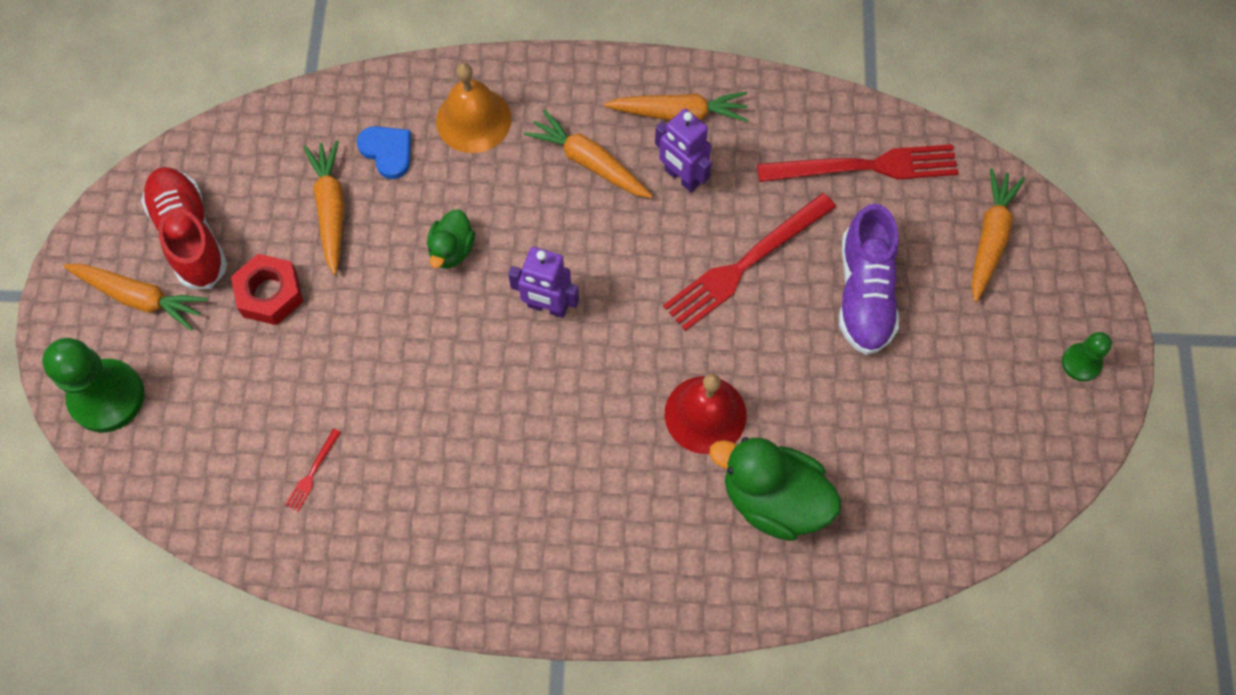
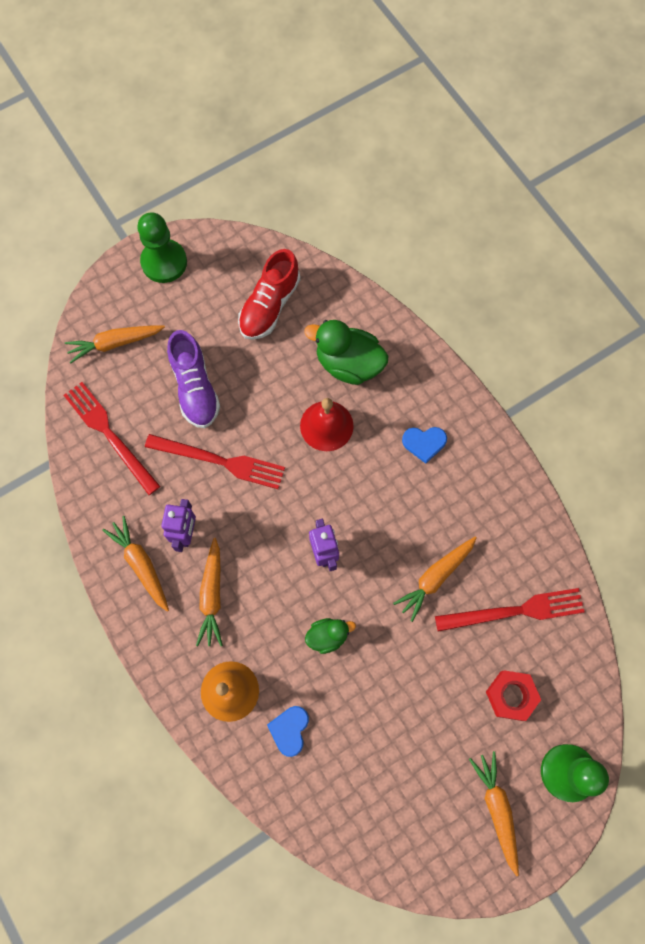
camera: 125 degrees left, 5 degrees up
(190, 236) = (435, 813): red shoe -> red shoe (269, 306)
(270, 294) = (434, 726): red nut -> red nut (511, 695)
(313, 472) = (515, 611): red fork -> red fork, size x2.44
(331, 209) = (354, 734): orange carrot -> orange carrot (435, 578)
(596, 518) = (424, 443): none -> blue heart
(773, 499) = (348, 364): green duck -> green duck turned 120 degrees clockwise
(864, 293) = (195, 388): purple shoe -> purple shoe turned 105 degrees clockwise
(1081, 363) = (164, 262): green pawn -> green pawn, size x1.89

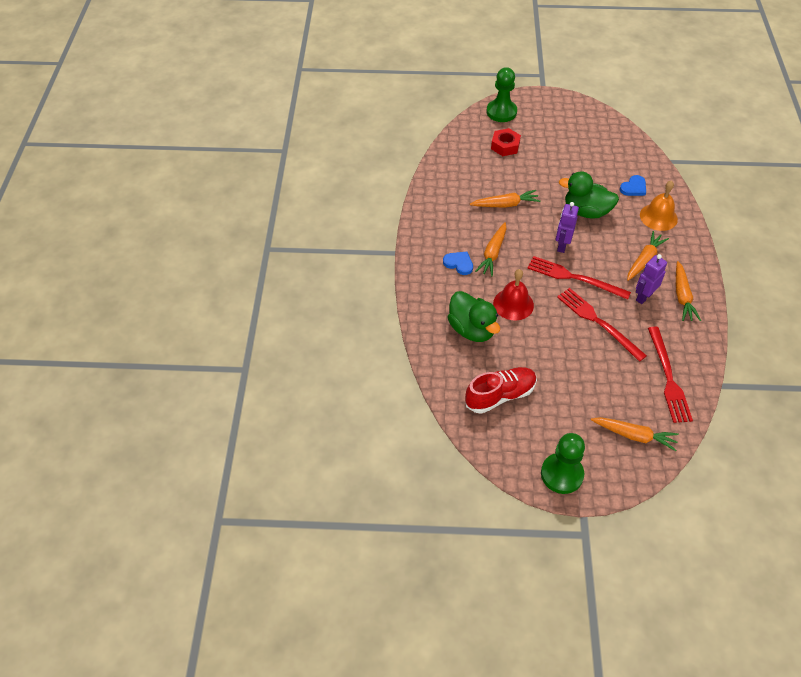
camera: 145 degrees left, 20 degrees down
(195, 388) = (589, 373): purple shoe -> none
(328, 636) = (586, 211): green duck -> green duck, size x1.81
(496, 809) = (546, 117): orange carrot -> orange carrot (493, 253)
(515, 611) = (474, 172): red fork -> red fork (574, 278)

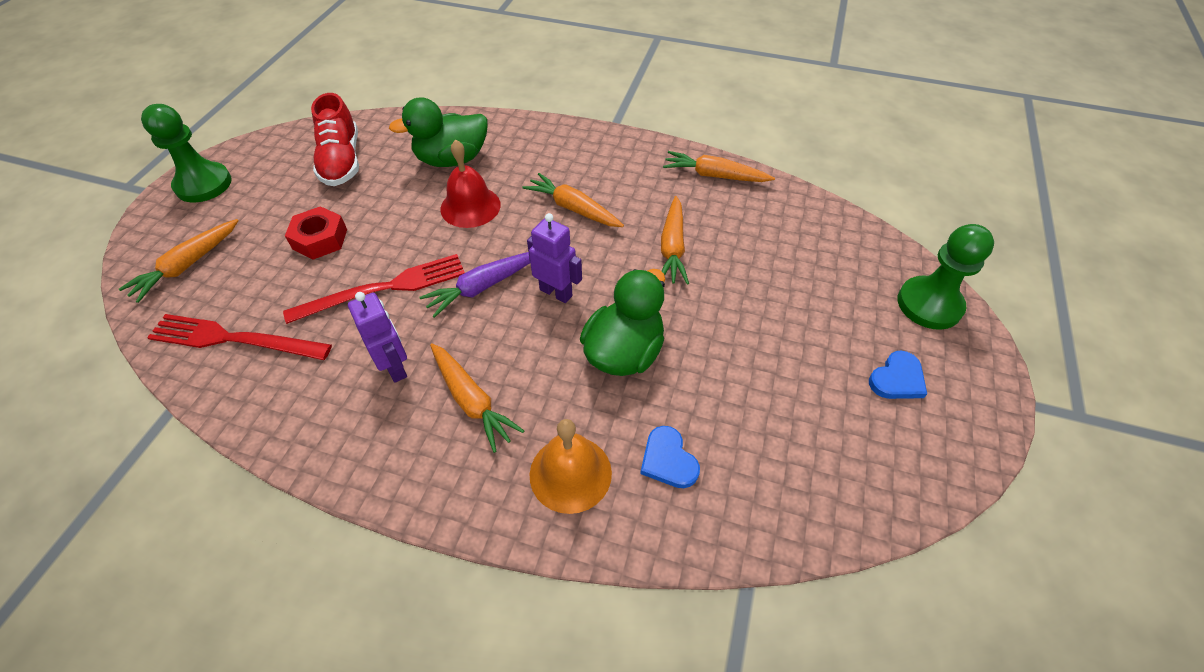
camera: 105 degrees right, 0 degrees up
(459, 263) = (568, 171): blue heart -> blue heart (897, 379)
(505, 146) = (824, 284): red nut -> red nut (320, 239)
(574, 278) = (482, 287): red fork -> purple carrot
(682, 296) = (362, 428): orange carrot -> orange carrot (714, 176)

